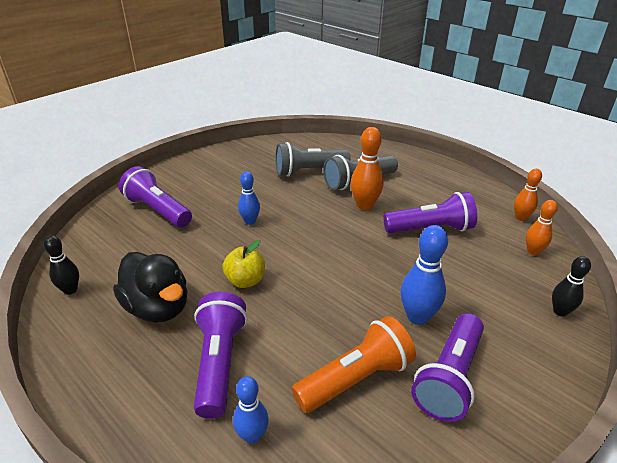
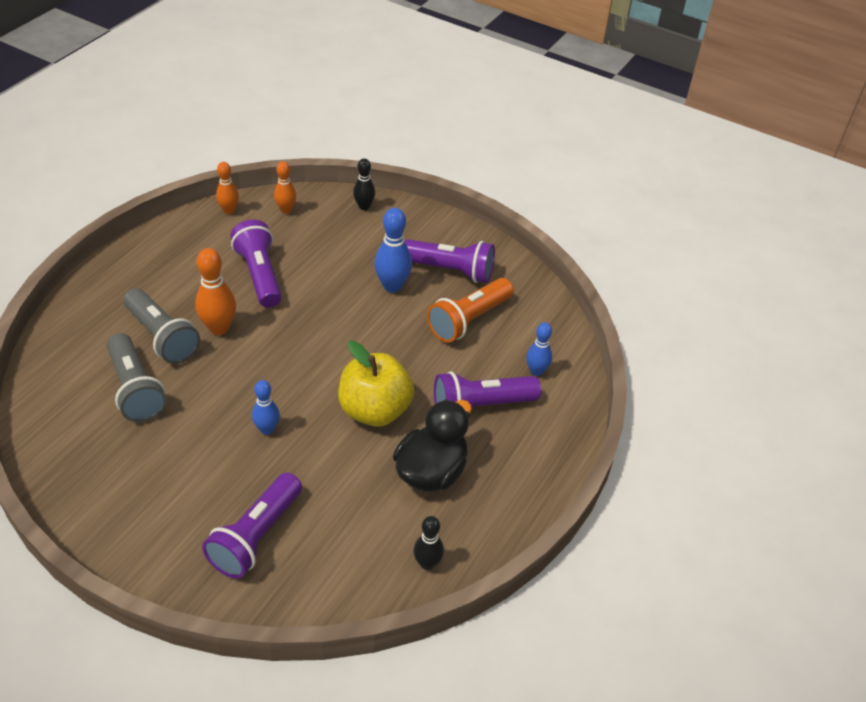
camera: 105 degrees left, 10 degrees up
(245, 281) = (375, 410): yellow apple -> yellow apple, size x1.68
(355, 379) = (468, 320): orange flashlight -> orange flashlight turned 90 degrees counterclockwise

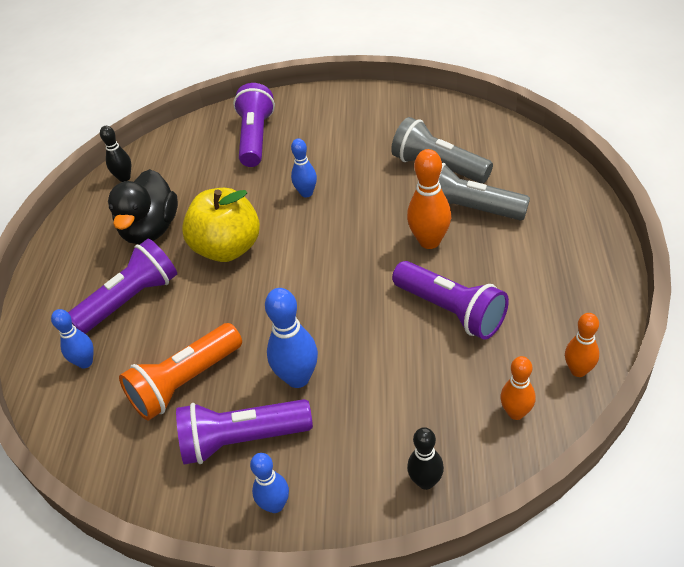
camera: 160 degrees right, 0 degrees up
(451, 233) = (275, 505): none -> blue bowling pin
(468, 320) = (185, 382): orange flashlight -> orange flashlight turned 150 degrees counterclockwise

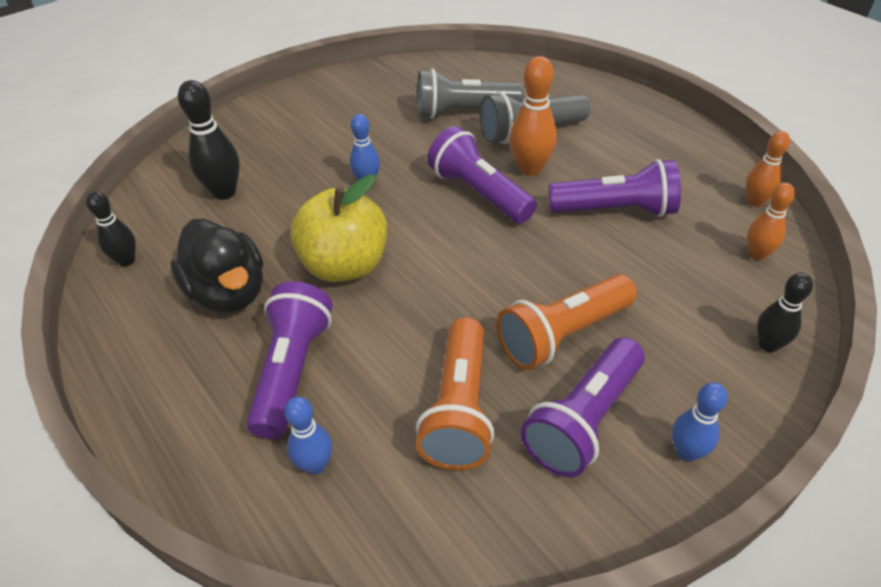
camera: 45 degrees left, 0 degrees up
(217, 156) = (224, 192): none -> black bowling pin
(255, 138) = (249, 159): purple flashlight -> purple flashlight (479, 193)
(298, 378) = (563, 334): blue bowling pin -> orange flashlight

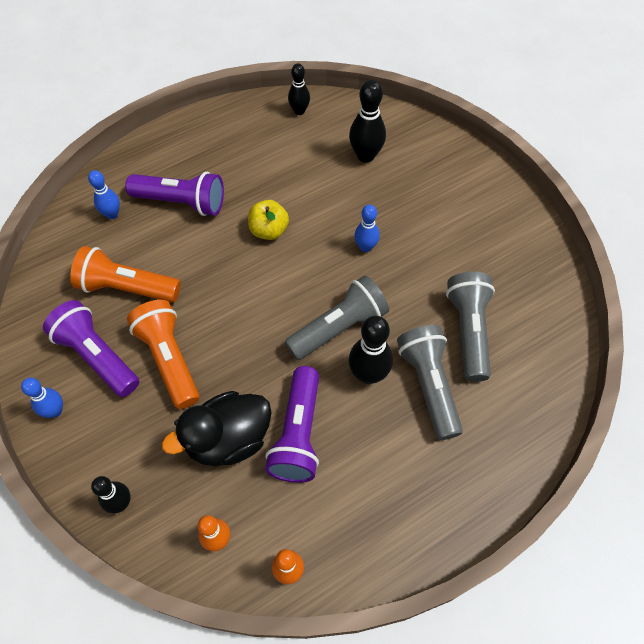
camera: 95 degrees right, 15 degrees up
(229, 293) = (256, 166): black duck -> black duck (228, 439)
(345, 266) = (269, 230): yellow apple -> yellow apple, size x0.60
(479, 193) = (339, 327): purple flashlight -> grey flashlight
(530, 169) = (368, 374): orange bowling pin -> black bowling pin

